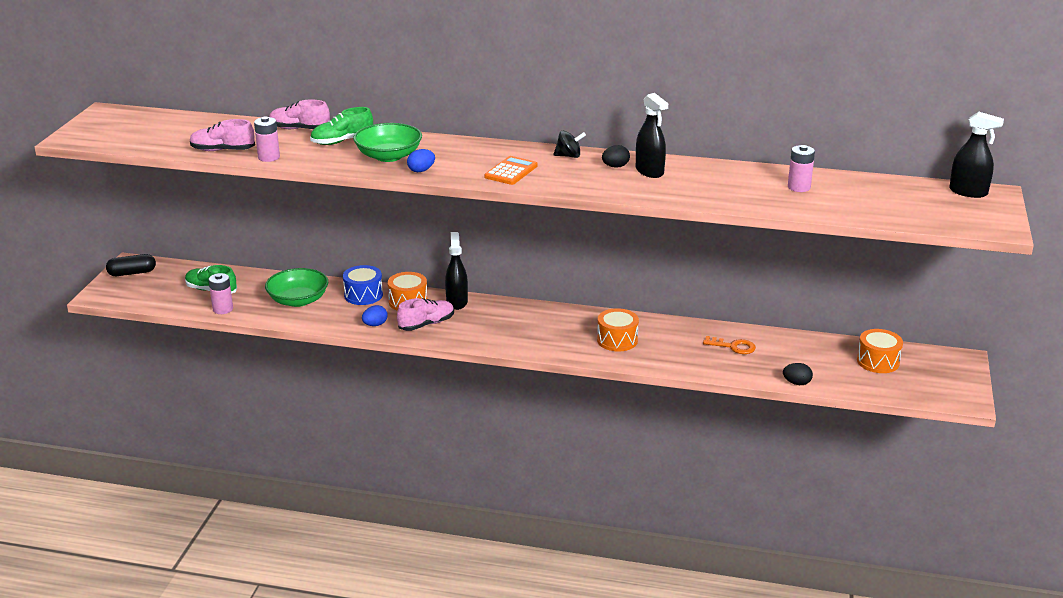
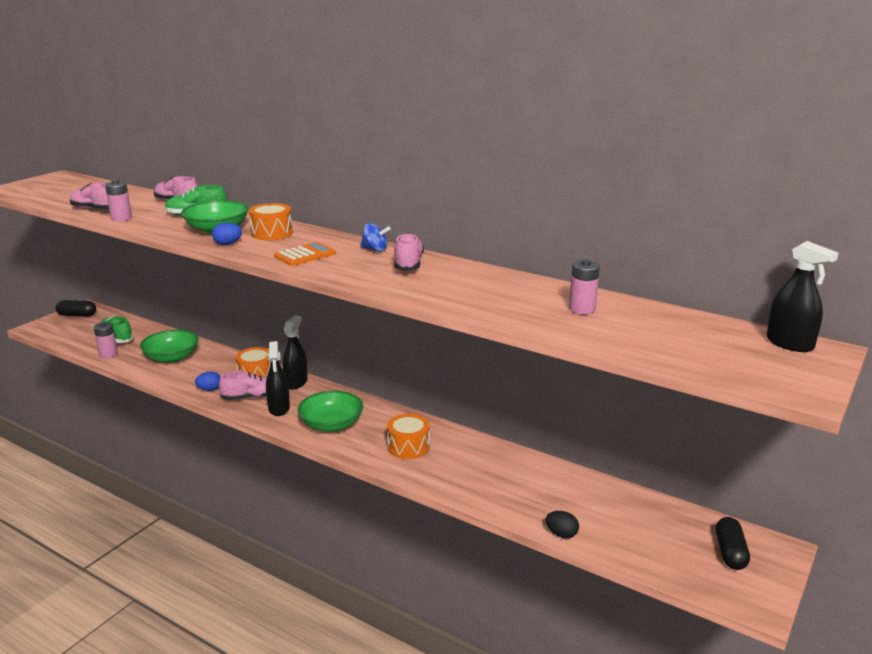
camera: 20 degrees right, 5 degrees down
(363, 295) = (226, 362): blue drum -> none
(529, 334) = (331, 424): none -> green bowl
(569, 156) = (375, 250): black spinning top -> blue spinning top
(615, 166) = (408, 264): black egg -> pink shoe
(649, 171) = (437, 272): black spray bottle -> black spray bottle (279, 408)
(733, 346) = (520, 478): orange key -> none
(878, 361) = (672, 529): orange drum -> orange drum (272, 233)
(928, 369) = (730, 552): none -> black capsule

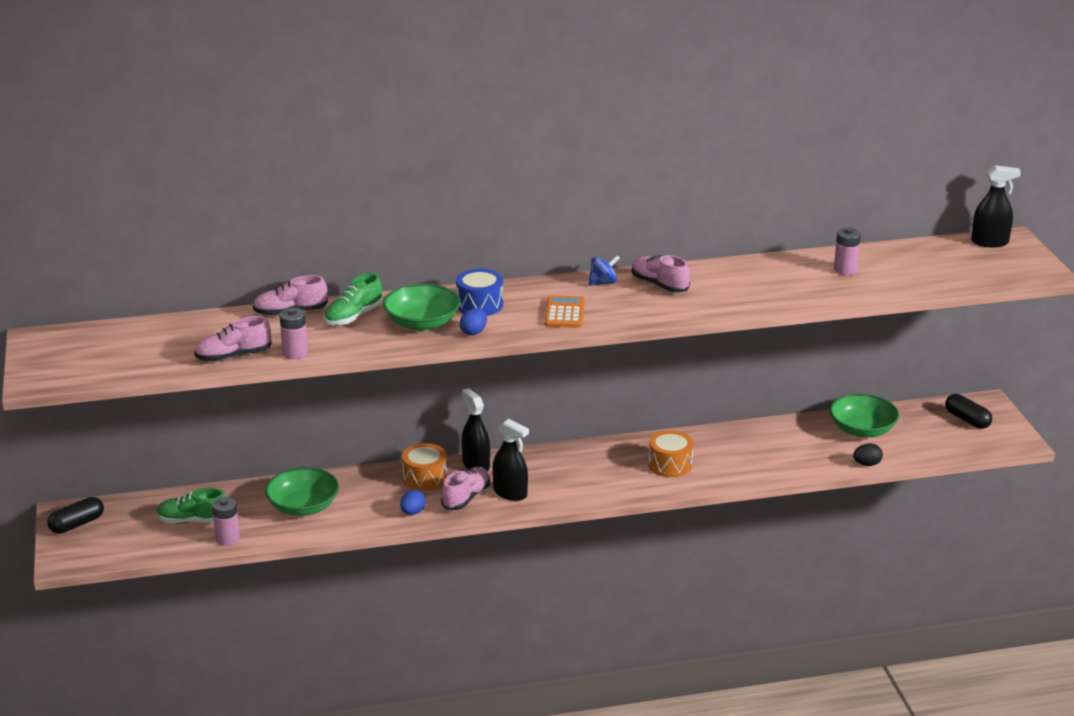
camera: 45 degrees left, 5 degrees up
(272, 233) = (479, 305): orange drum -> blue drum
(331, 424) = (580, 481): green bowl -> green bowl (862, 430)

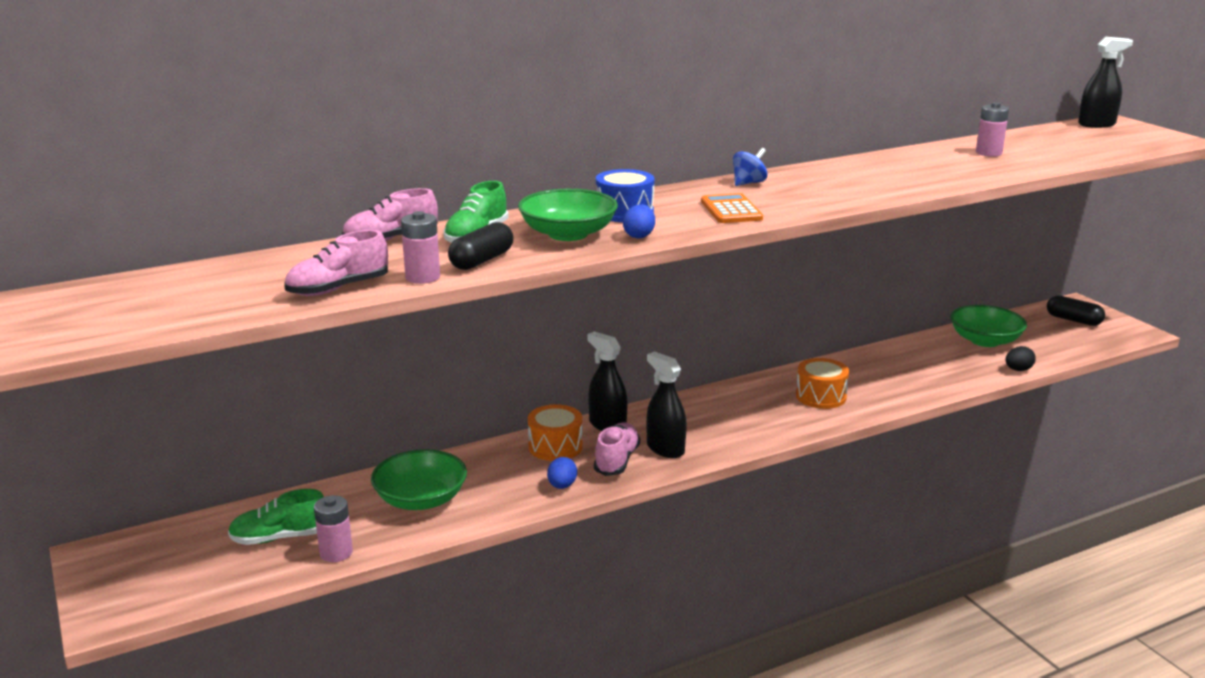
camera: 15 degrees left, 5 degrees down
(77, 524) = (115, 566): black capsule -> black capsule (482, 260)
(510, 493) = (665, 449): black spray bottle -> black spray bottle turned 150 degrees counterclockwise
(659, 285) = (811, 179): pink shoe -> none

